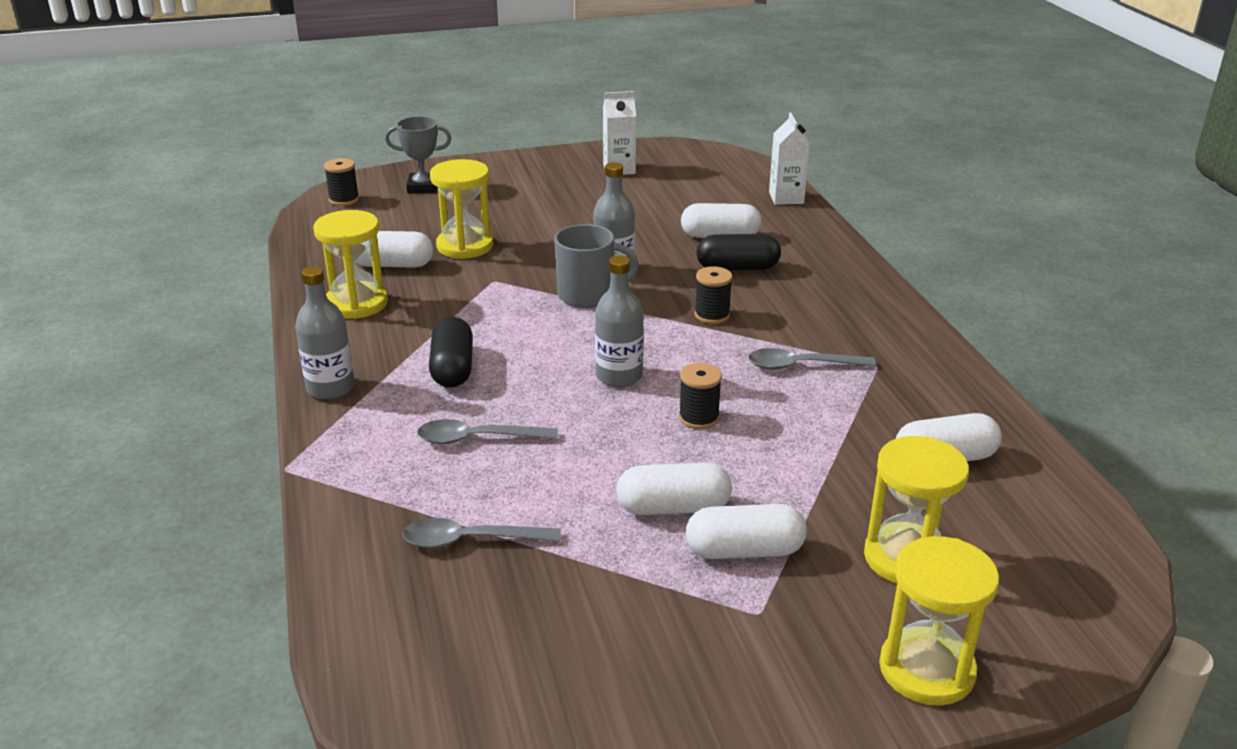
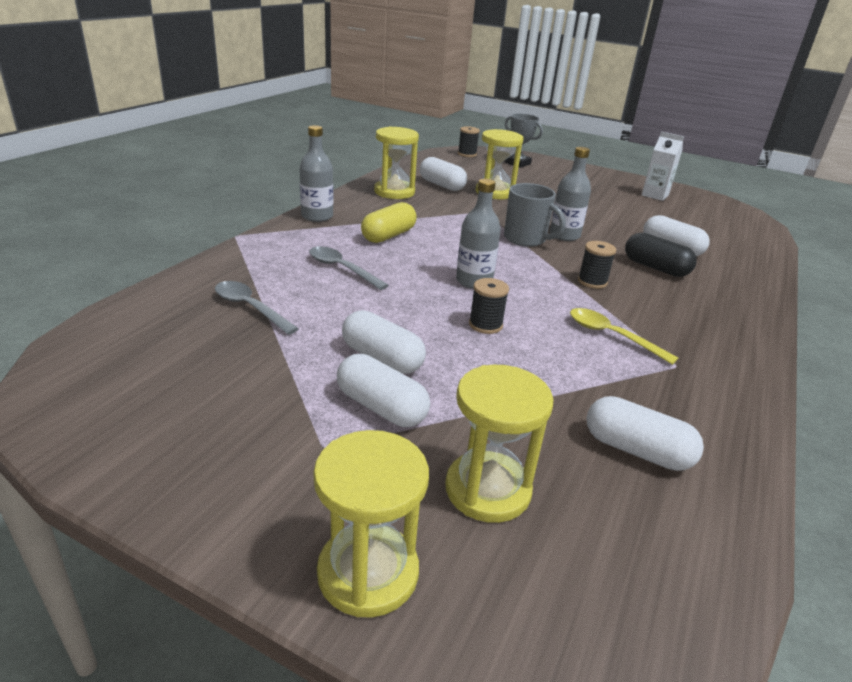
camera: 40 degrees right, 0 degrees up
(452, 368) = (388, 235): black capsule -> yellow capsule
(786, 198) = (761, 250): white carton -> none
(801, 366) = (611, 336): grey spoon -> yellow spoon

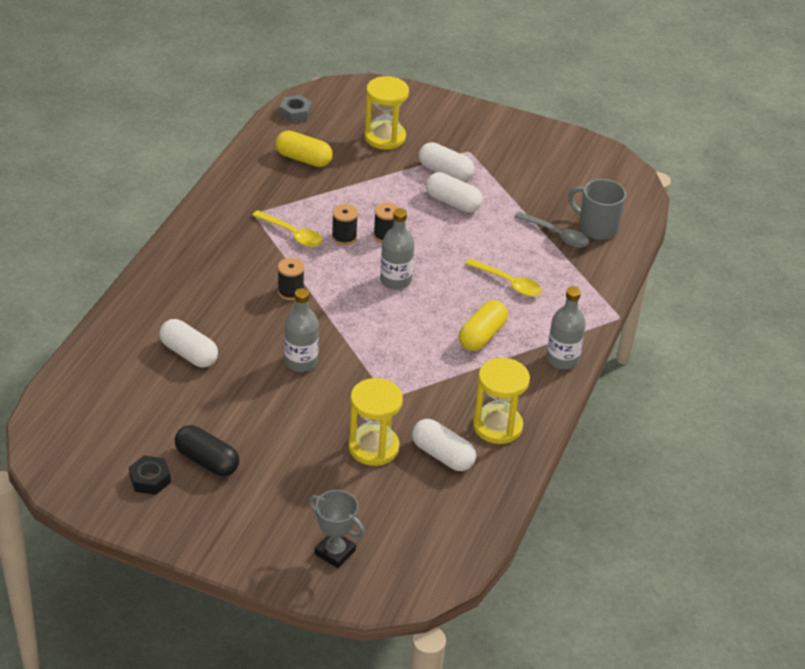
camera: 175 degrees right, 10 degrees up
(341, 269) = (508, 283): grey spoon -> yellow spoon
(368, 572) = (433, 108): yellow hourglass -> none
(467, 154) = (415, 572): black spool -> black spool (344, 237)
(526, 239) = (343, 349): grey mug -> grey mug (597, 227)
(636, 450) = (303, 159): white capsule -> yellow capsule
(655, 195) = (150, 479): white carton -> black nut
(655, 268) = (221, 319): black capsule -> black capsule (207, 461)
(698, 574) = (295, 113): none -> grey nut

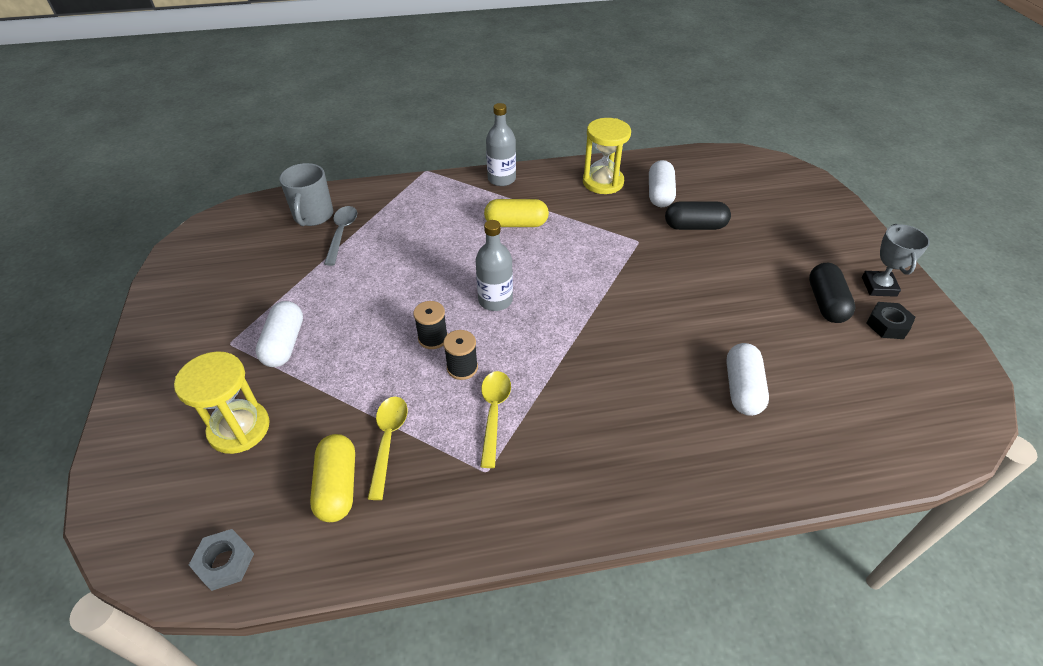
camera: 120 degrees left, 5 degrees up
(290, 292) = (582, 363): black spool -> none
(301, 362) = (661, 307): grey bottle -> none
(335, 552) = (799, 203): grey trophy -> grey trophy (879, 287)
(373, 447) = (694, 226): yellow hourglass -> black capsule
(453, 202) = (338, 315): white capsule -> none
(508, 283) = (435, 235): yellow spoon -> yellow spoon (388, 441)

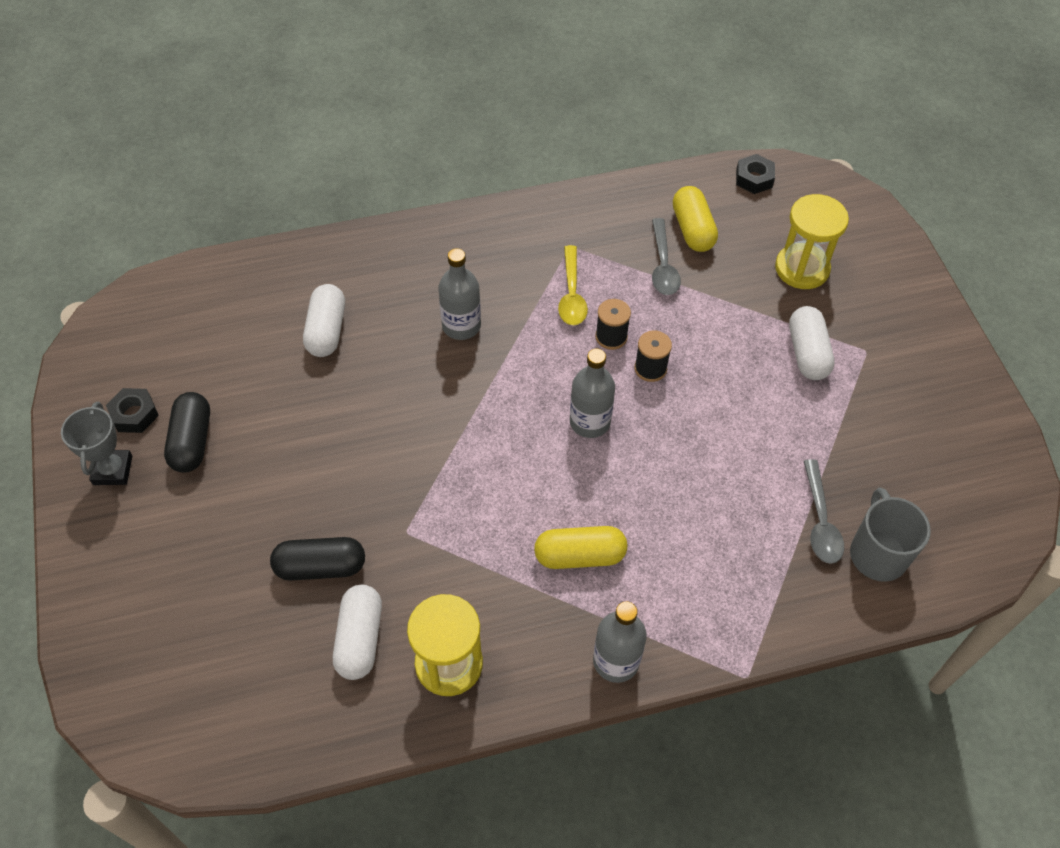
camera: 175 degrees right, 10 degrees up
(225, 563) = (754, 178): grey nut -> black nut
(388, 441) = (663, 265): yellow spoon -> grey spoon
(608, 386) = (461, 326): none -> grey bottle

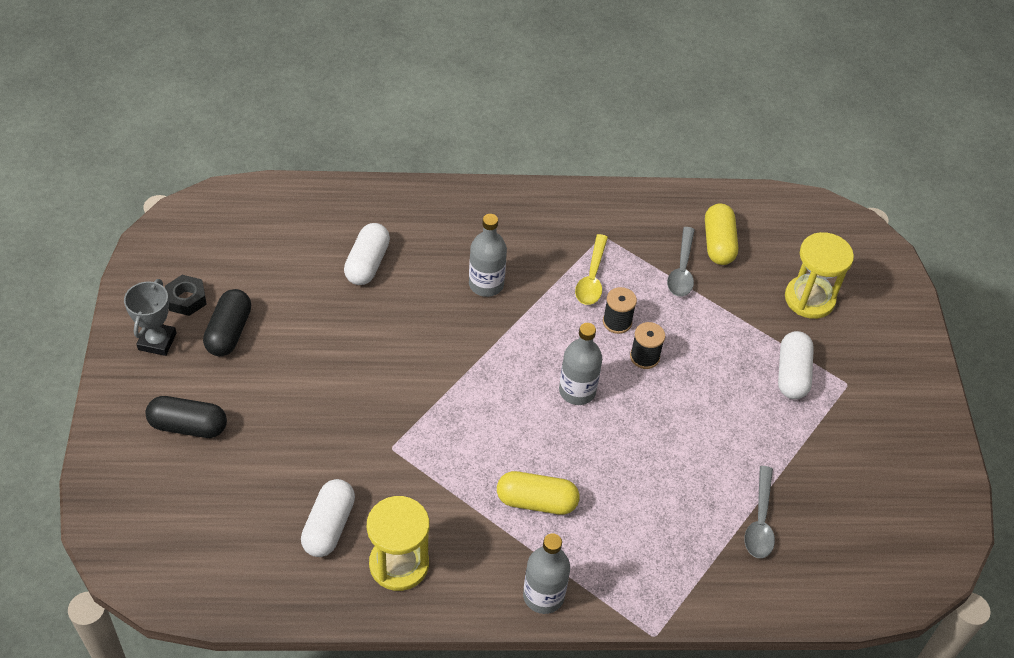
camera: 10 degrees right, 5 degrees down
(321, 567) = (311, 460): black capsule -> black capsule (188, 426)
(754, 178) = (789, 210): black nut -> none
(877, 553) = (804, 560): grey mug -> none

